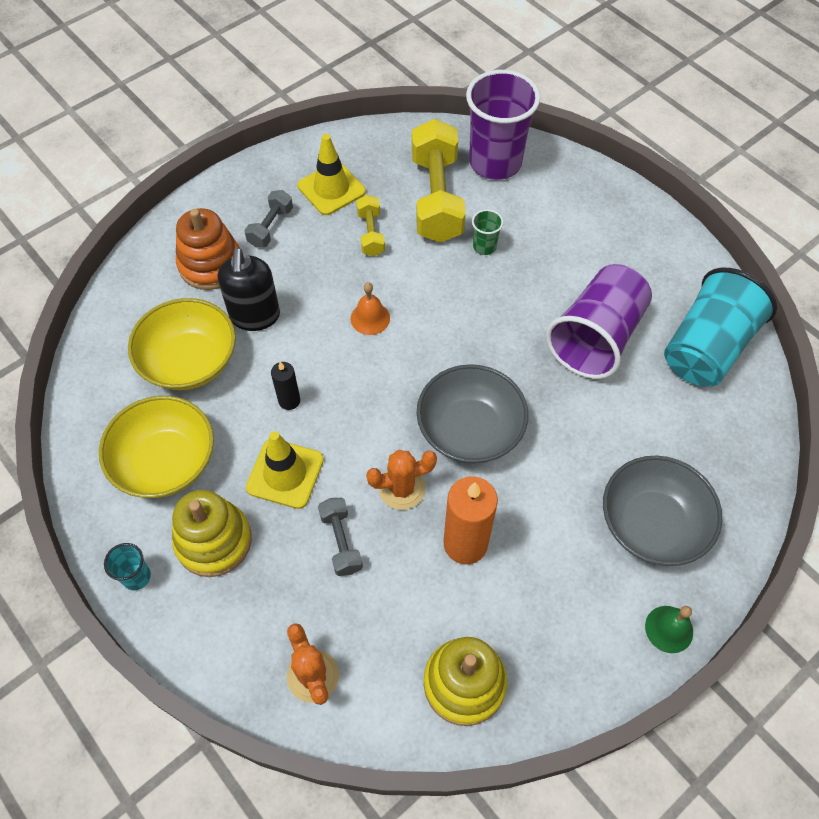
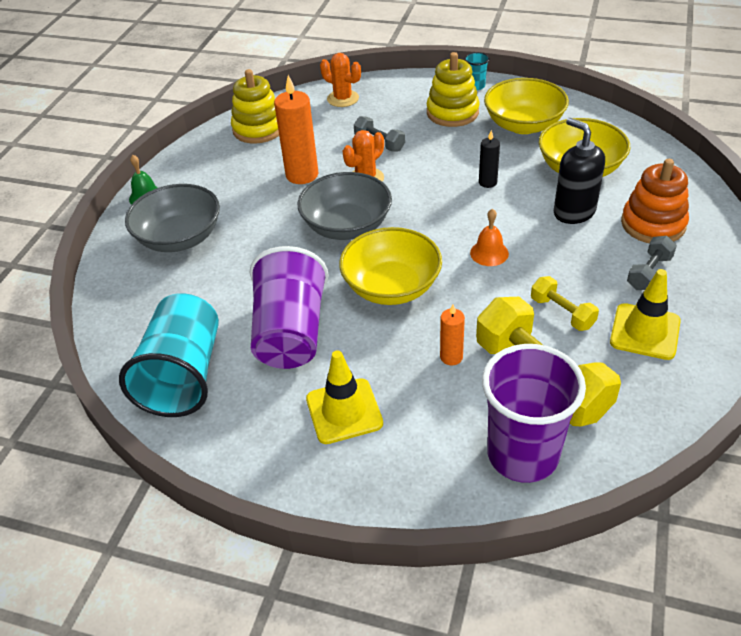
camera: 150 degrees right, 15 degrees down
(271, 227) = (649, 272): grey dumbbell -> grey dumbbell turned 45 degrees clockwise
(285, 473) = (446, 152): yellow traffic cone -> yellow traffic cone (344, 411)
(481, 333) = (391, 287): none -> yellow bowl
(484, 246) = (451, 357): green cup -> orange candle

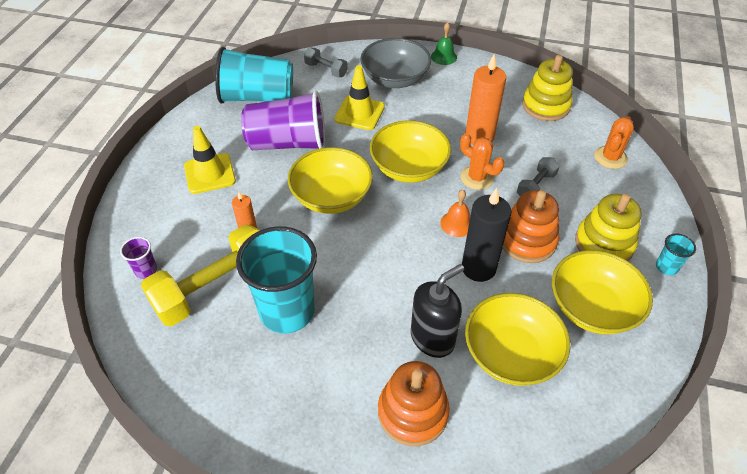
camera: 85 degrees right, 5 degrees up
(347, 226) = (409, 168): grey bowl -> yellow bowl
(451, 153) = (527, 240): none -> orange stacking toy
(487, 182) = (478, 268): black candle -> black candle, size x1.85
(489, 253) = (370, 263): orange bell -> orange bell (457, 223)
(522, 454) = (146, 270): purple cup -> purple cup, size x0.42
(562, 313) = (287, 311): yellow dumbbell -> turquoise cup
(645, 332) = (254, 374): yellow traffic cone -> yellow traffic cone (359, 113)
(649, 272) = (334, 393): grey dumbbell -> grey dumbbell (326, 70)

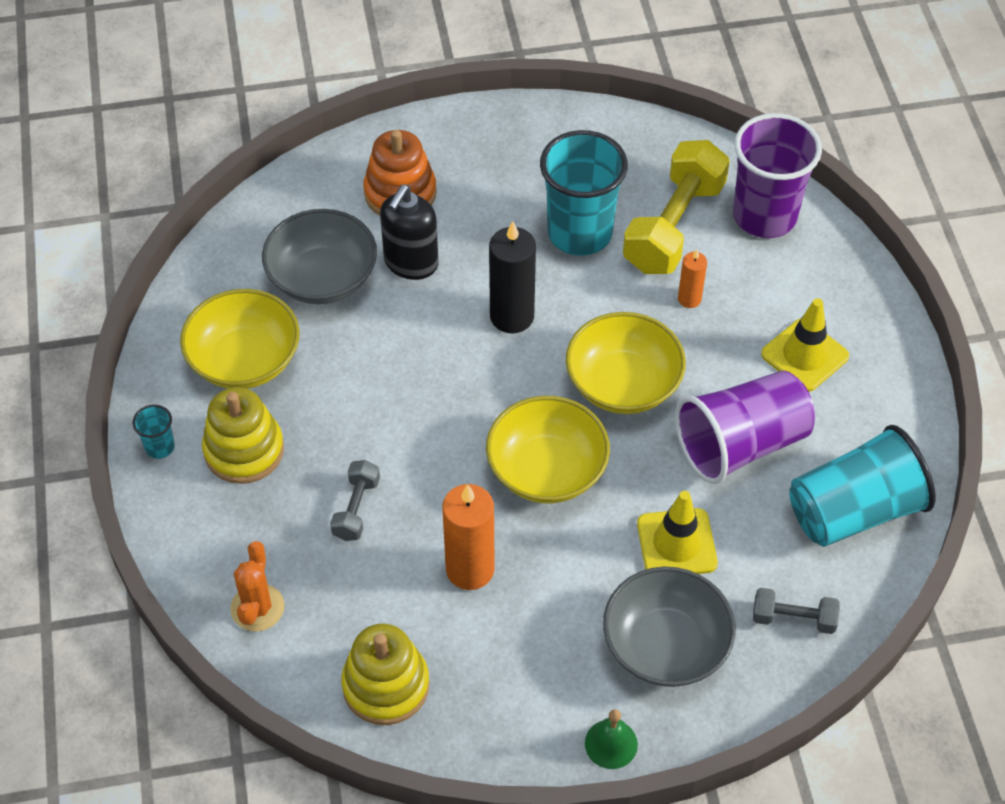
camera: 155 degrees right, 5 degrees up
(146, 270) = (764, 216): purple cup -> purple cup, size x2.37
(457, 223) = (442, 407): orange bell -> none
(477, 178) = (444, 490): orange cactus -> none
(478, 268) = (392, 358): black candle -> black candle (512, 316)
(511, 354) = (322, 278): yellow bowl -> grey bowl
(527, 240) = (344, 418): orange stacking toy -> none

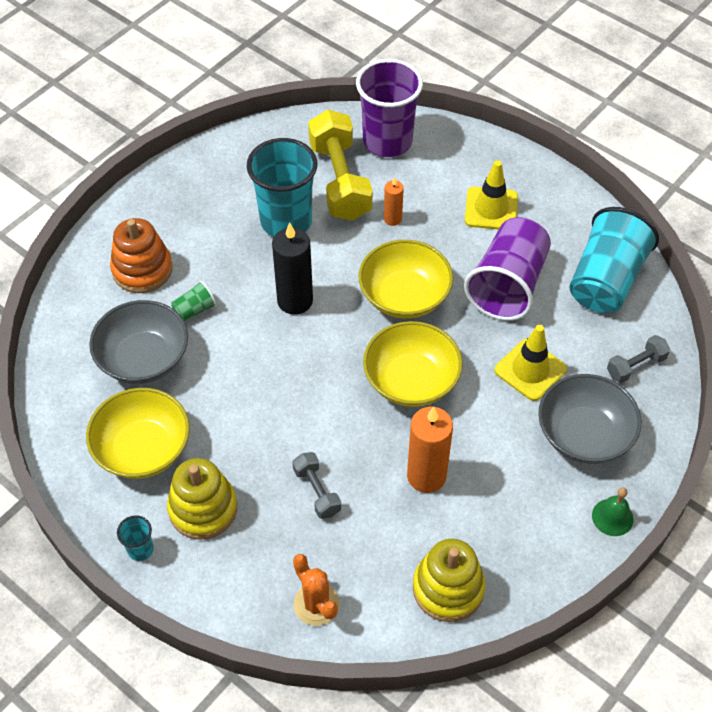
camera: 40 degrees left, 0 degrees up
(411, 263) = (195, 310): black soap dispenser -> green cup

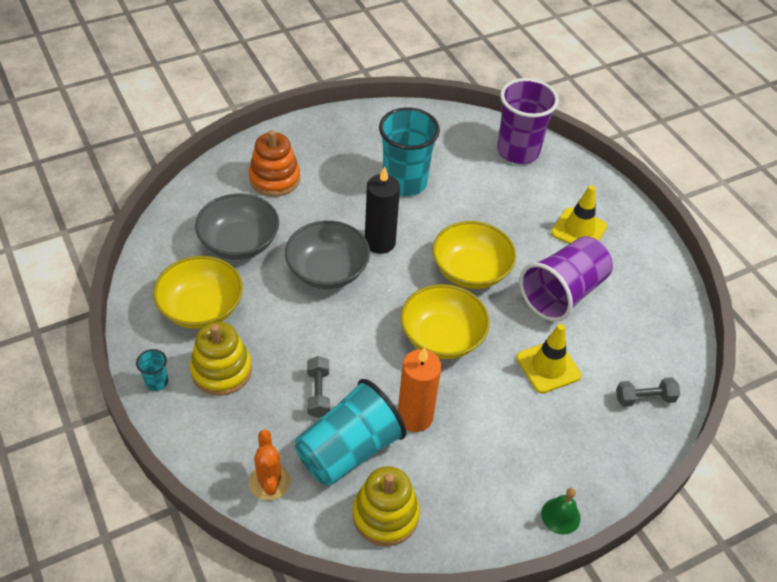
camera: 20 degrees right, 5 degrees down
(195, 310) = (298, 221): green cup -> none
(340, 181) = (464, 167): yellow dumbbell -> none
(392, 219) = (492, 209): orange candle -> none
(584, 435) = (569, 437): grey bowl -> grey bowl (327, 271)
(605, 280) = (651, 319): turquoise cup -> turquoise cup (349, 450)

